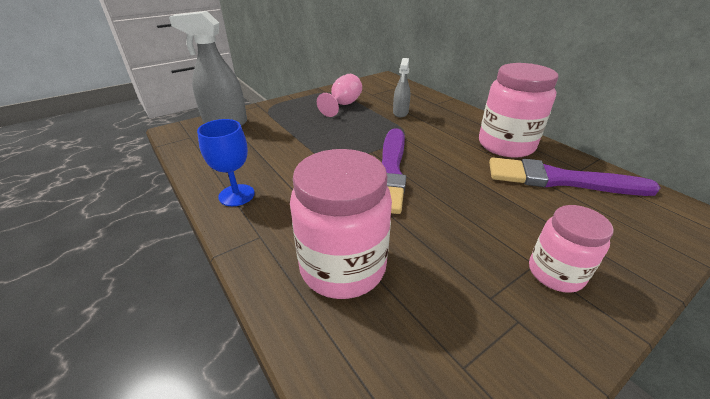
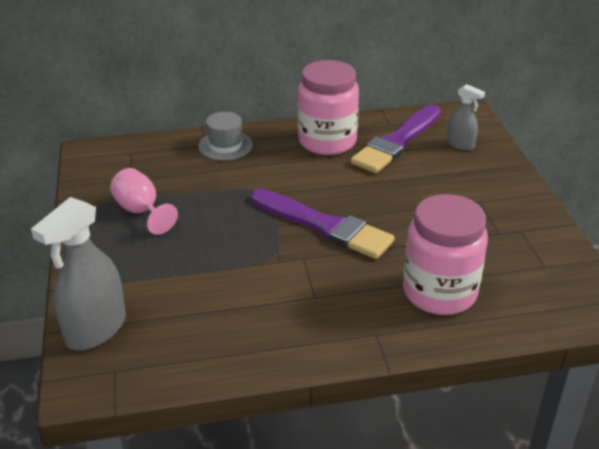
camera: 65 degrees left, 0 degrees up
(236, 195) = (296, 341): blue goblet -> none
(400, 113) = (205, 176): grey spray bottle -> grey spray bottle (460, 144)
(443, 110) = (225, 145): none -> grey hat
(555, 273) = (491, 197): pink jar -> none

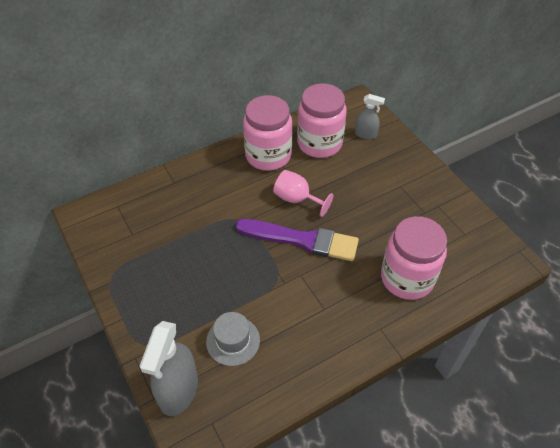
camera: 20 degrees left, 15 degrees up
(141, 211) = (156, 265): pink goblet -> pink goblet (297, 199)
(225, 145) = (191, 179): grey hat -> grey hat (233, 341)
(396, 142) = (319, 143): purple brush -> pink jar

